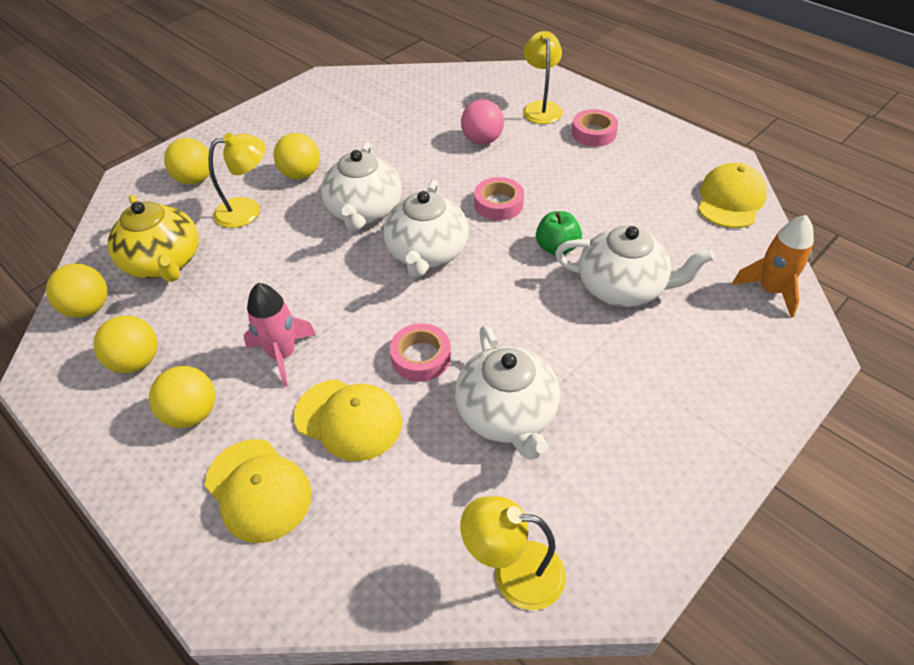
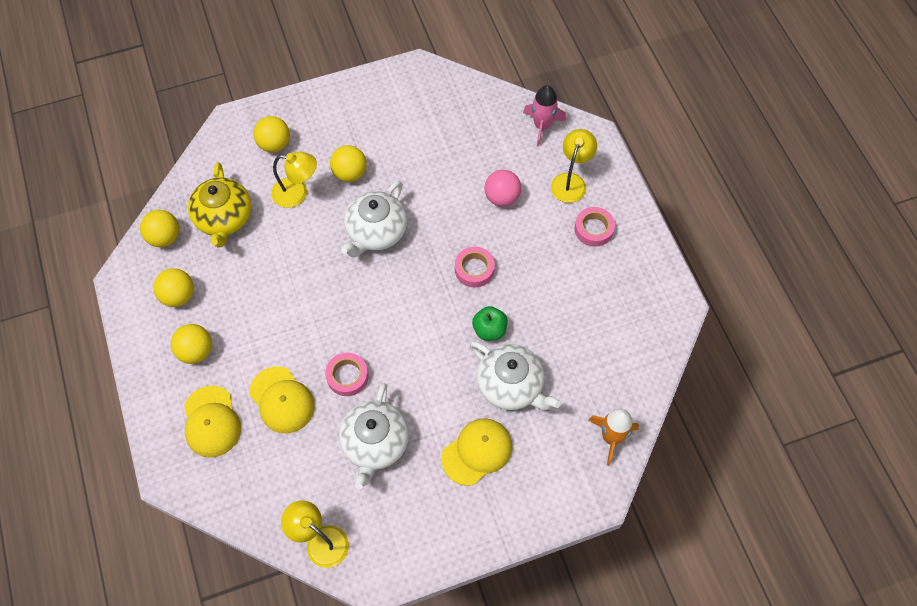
camera: 25 degrees right, 15 degrees up
(282, 355) = (265, 333): pink rocket -> pink rocket (542, 126)
(427, 253) = (398, 292): white teapot -> none
(730, 200) = (648, 346): yellow cap -> yellow cap (477, 452)

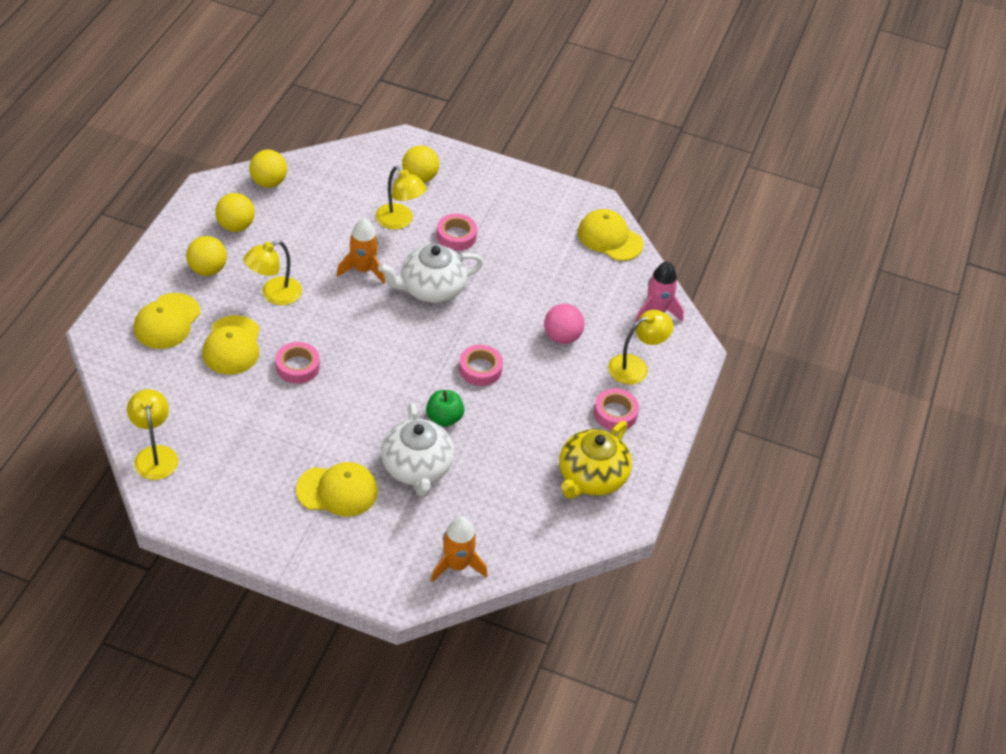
camera: 35 degrees right, 15 degrees down
(224, 218) = (325, 200): yellow teapot -> yellow teapot (591, 477)
(269, 331) = (274, 295): none -> yellow lamp
(312, 256) = (363, 269): none -> orange rocket
(350, 173) = (456, 236): yellow ball -> pink tape
(375, 443) = (267, 425): white teapot -> none
(455, 91) = (609, 238): none -> yellow cap

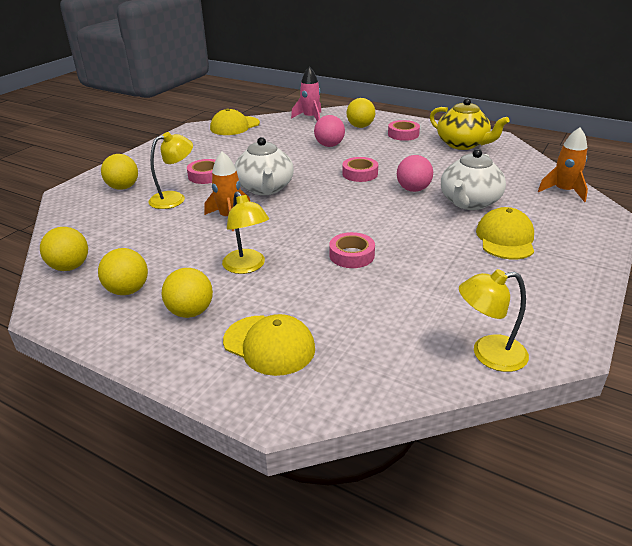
camera: 75 degrees left, 15 degrees down
(232, 345) = (317, 295): yellow cap -> none
(417, 468) = (469, 202): white teapot -> white teapot turned 120 degrees clockwise
(444, 418) = (413, 189): green apple -> pink ball
(635, 366) = (360, 126): yellow lamp -> yellow ball

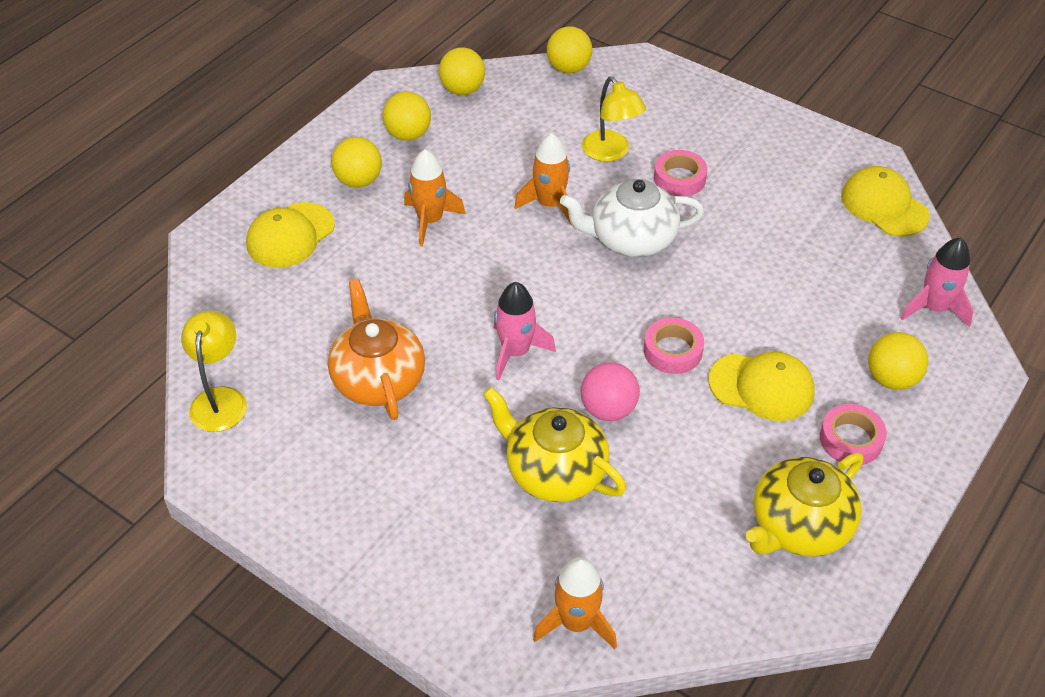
camera: 95 degrees right, 15 degrees up
(123, 187) = (649, 105): yellow ball -> yellow ball (568, 68)
(247, 267) = (430, 221): yellow lamp -> orange rocket
(329, 145) = (794, 324): pink ball -> none
(351, 255) = (433, 313): pink tape -> none
(379, 220) = (516, 352): none -> pink rocket
(427, 272) = (378, 379): none -> orange teapot
(469, 202) = (554, 471): white teapot -> yellow teapot
(505, 238) = (439, 485): yellow cap -> yellow cap (761, 387)

